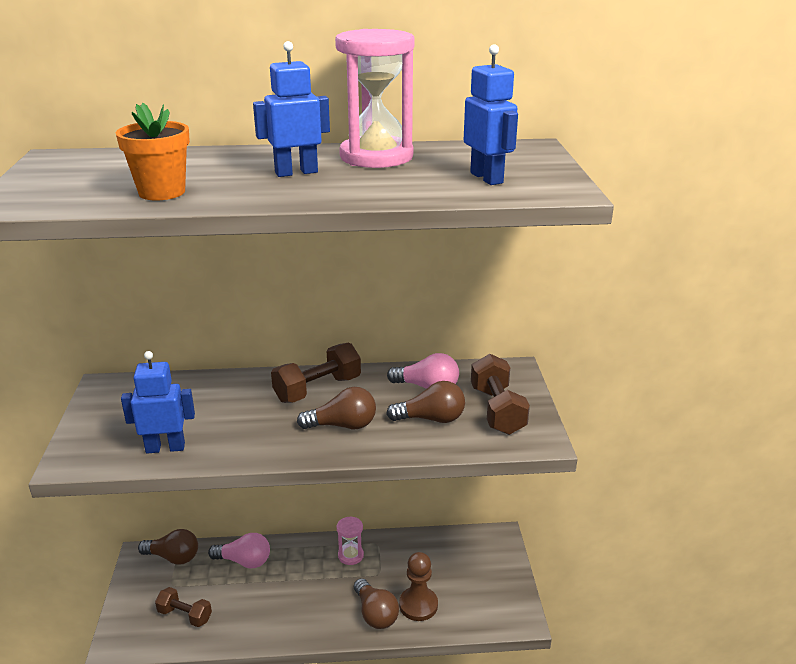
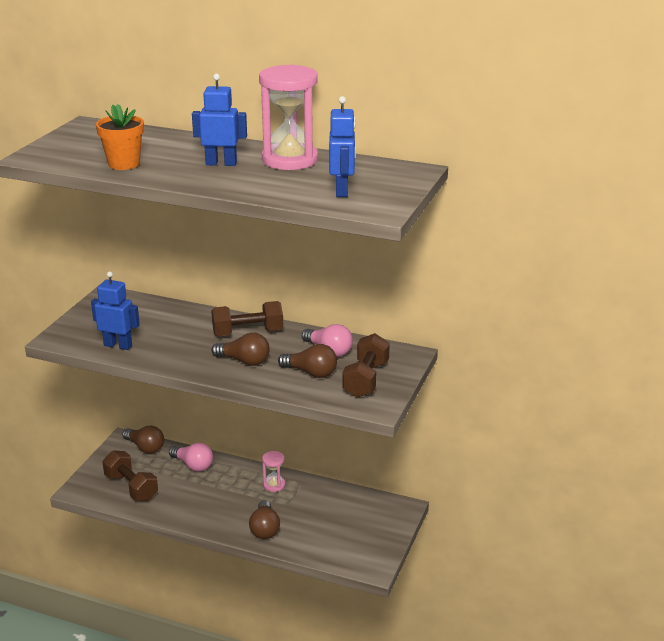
camera: 25 degrees right, 0 degrees up
(185, 615) = (131, 487): brown dumbbell -> brown dumbbell, size x1.51
(418, 605) = (301, 533): brown pawn -> none

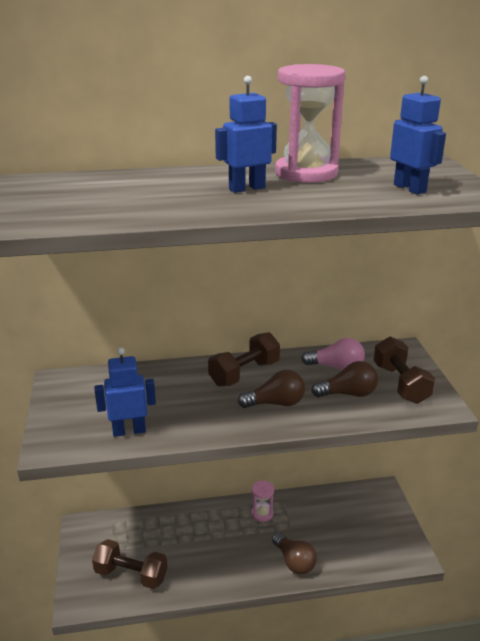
camera: 30 degrees left, 0 degrees up
(124, 164) = (141, 209): orange flower pot -> none
(145, 447) = (110, 525): brown light bulb -> none
(193, 465) = (172, 524): pink light bulb -> none

